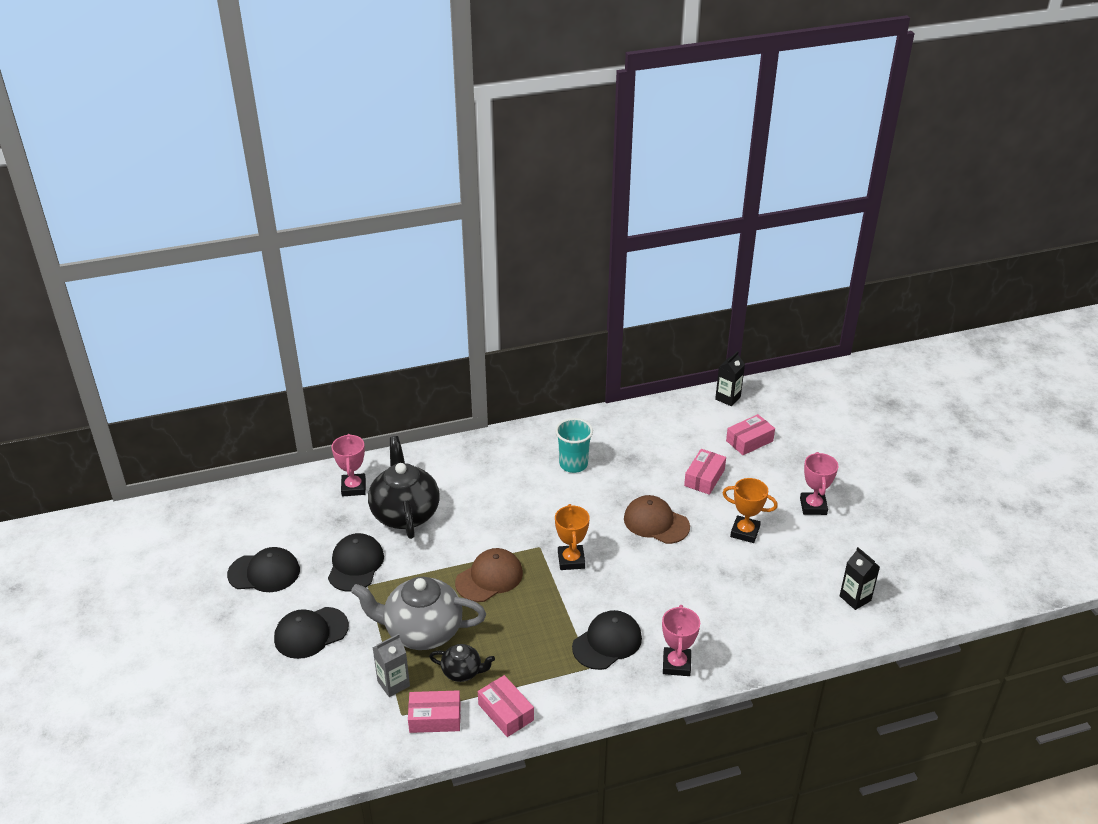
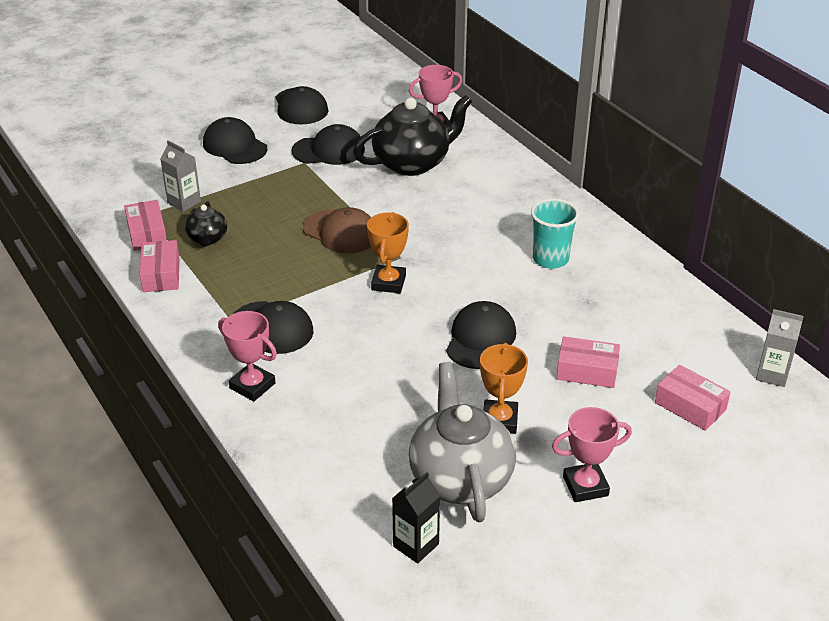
camera: 75 degrees right, 0 degrees up
(422, 631) = (254, 205): grey teapot -> grey teapot (460, 478)
(506, 712) = (161, 274): pink box -> pink box turned 45 degrees counterclockwise
(571, 560) = (388, 283): orange trophy -> orange trophy turned 60 degrees counterclockwise
(656, 522) = (480, 339): brown cap -> black cap
(676, 664) = (252, 386): pink trophy -> pink trophy turned 45 degrees clockwise
(727, 398) = (772, 374): black carton -> grey carton

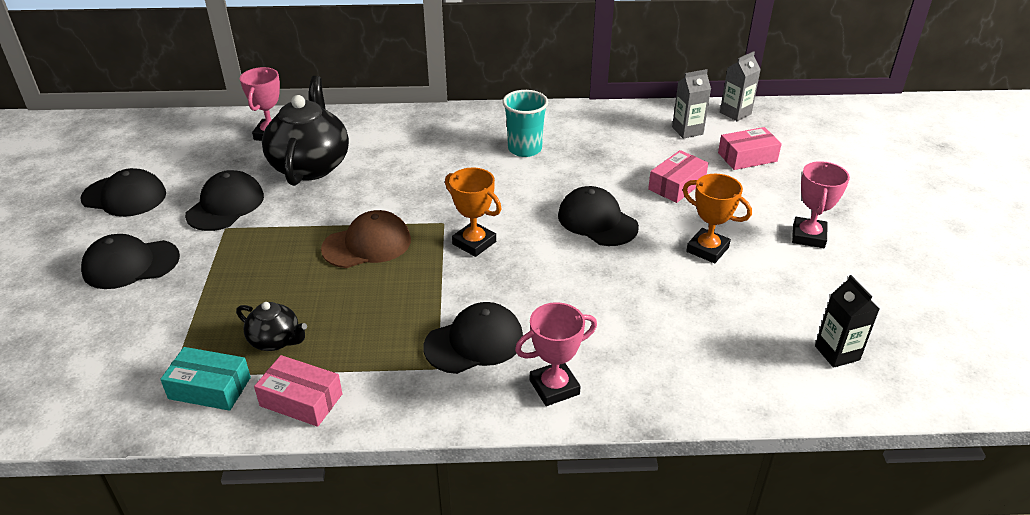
camera: 60 degrees left, 0 degrees up
(147, 233) = (210, 388): pink box -> turquoise box
(184, 202) = (186, 337): grey carton -> grey carton (687, 131)
(460, 478) = (766, 297): grey teapot -> none

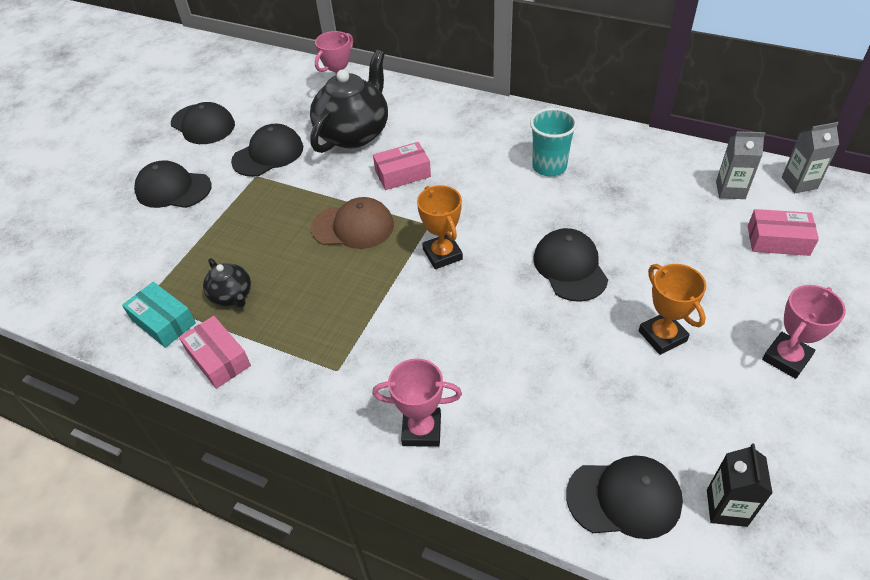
camera: 30 degrees right, 10 degrees up
(474, 342) = (382, 356): black cap -> black cap (624, 498)
(677, 185) = (677, 251): pink box -> pink box (402, 174)

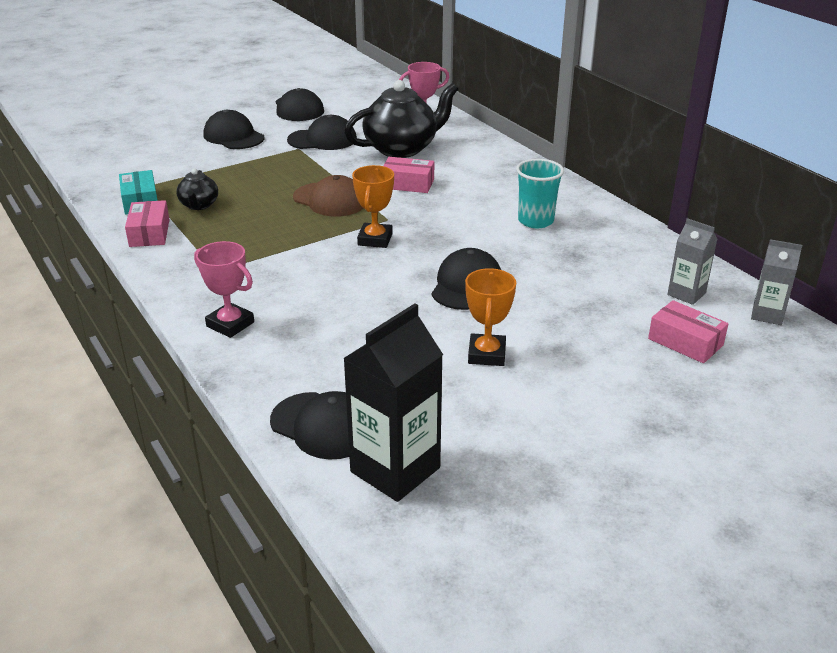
camera: 30 degrees right, 15 degrees down
(726, 507) = (395, 470): black carton -> black carton, size x1.77
(786, 358) = (579, 413): pink trophy -> none

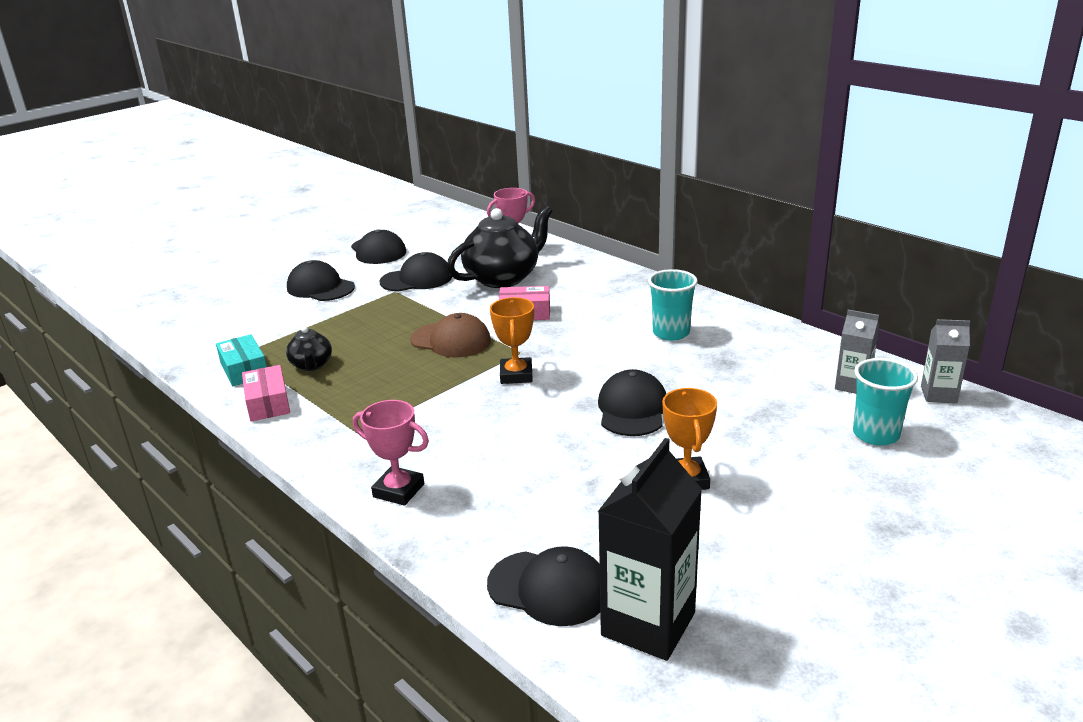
camera: 10 degrees left, 5 degrees down
(685, 342) = (876, 434): pink box -> turquoise cup

